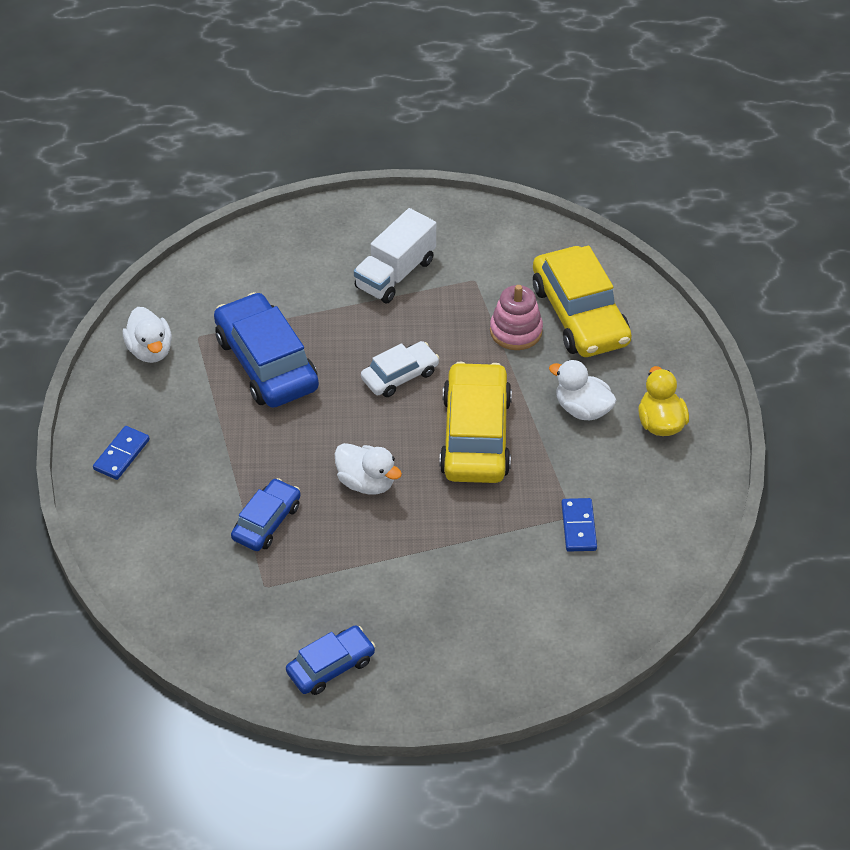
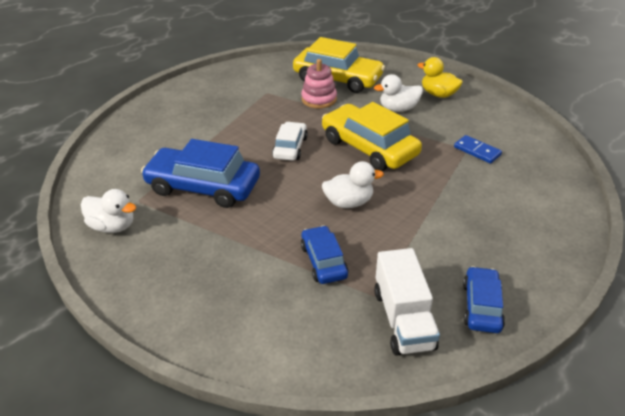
camera: 45 degrees left, 10 degrees down
(122, 455) = (170, 295): blue domino -> none
(395, 274) = (221, 111): white truck -> white truck (403, 319)

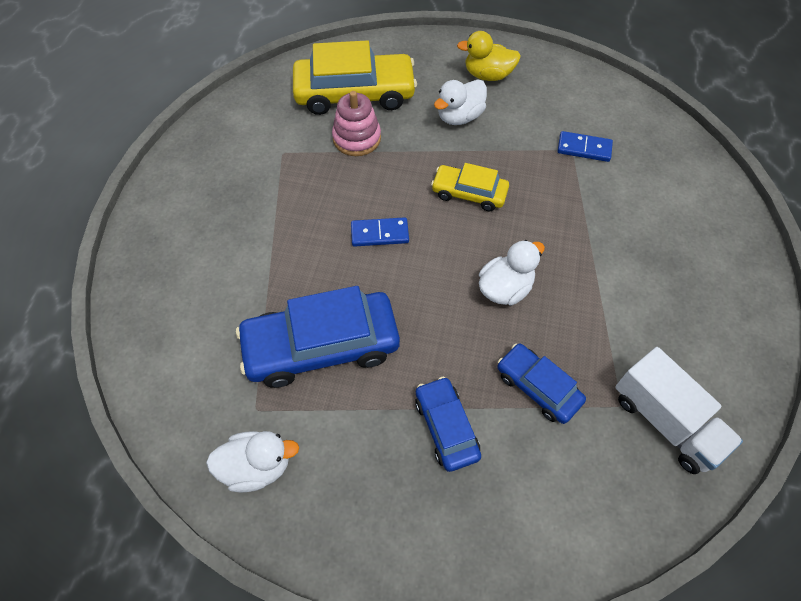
camera: 30 degrees left, 20 degrees up
(290, 147) = (380, 233): white car -> blue domino
(369, 147) = (469, 193): yellow car -> yellow car, size x0.56
(482, 306) = (722, 364): blue car -> blue car (446, 427)

